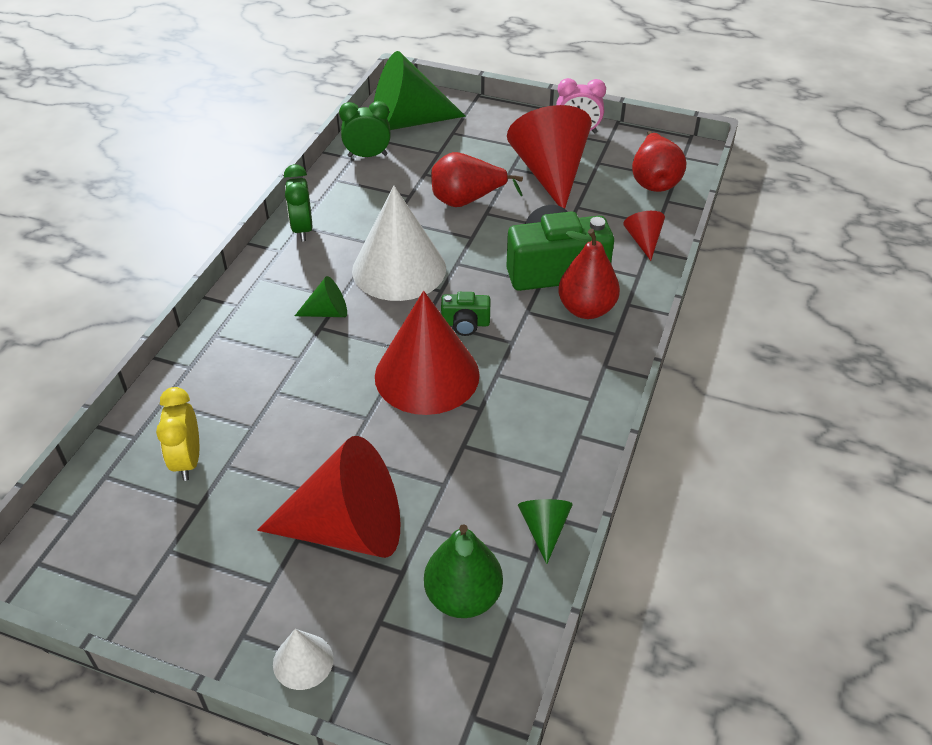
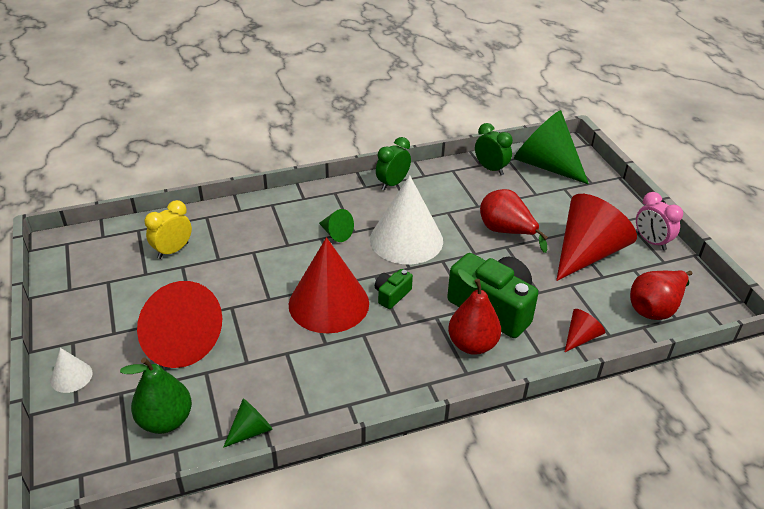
camera: 50 degrees right, 5 degrees down
(465, 323) = (392, 295): green camera -> green camera turned 75 degrees clockwise

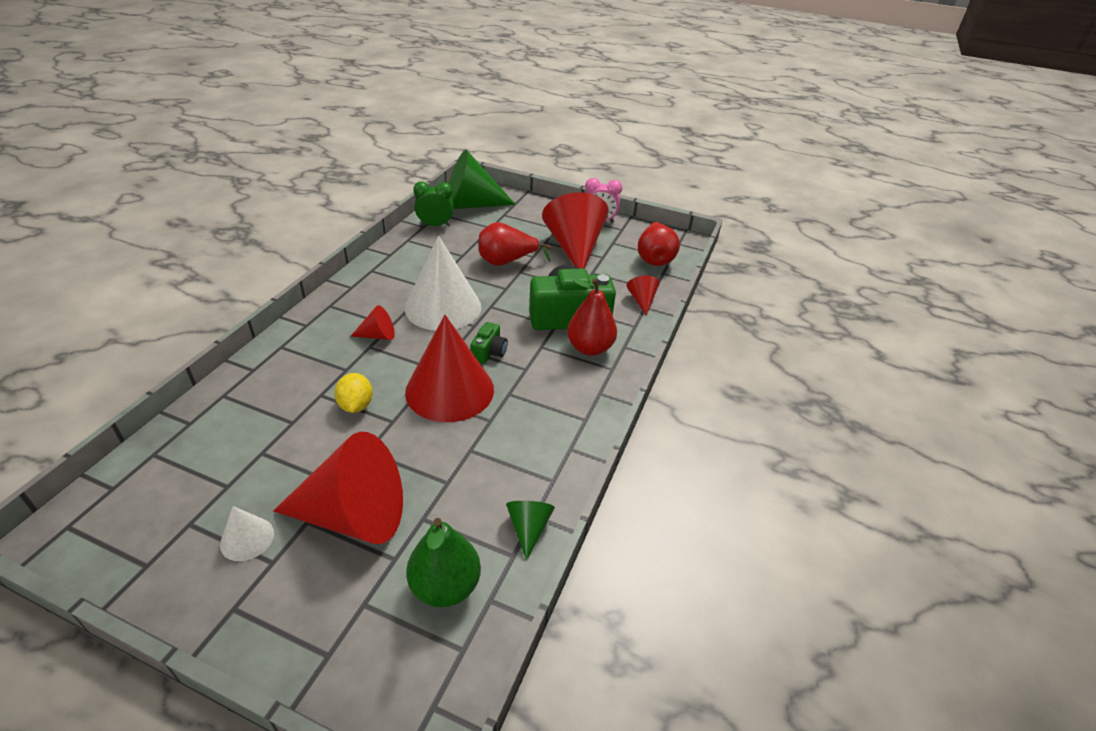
camera: 50 degrees left, 0 degrees up
(71, 376) = (283, 638): white cone -> white cone (247, 538)
(173, 250) = (229, 446): yellow clock -> none
(262, 273) = (356, 405): none -> yellow lemon
(336, 233) = (378, 335): green cone -> red cone
(392, 184) = (372, 273): green clock -> none
(392, 295) = (489, 352): green camera -> green camera turned 150 degrees counterclockwise

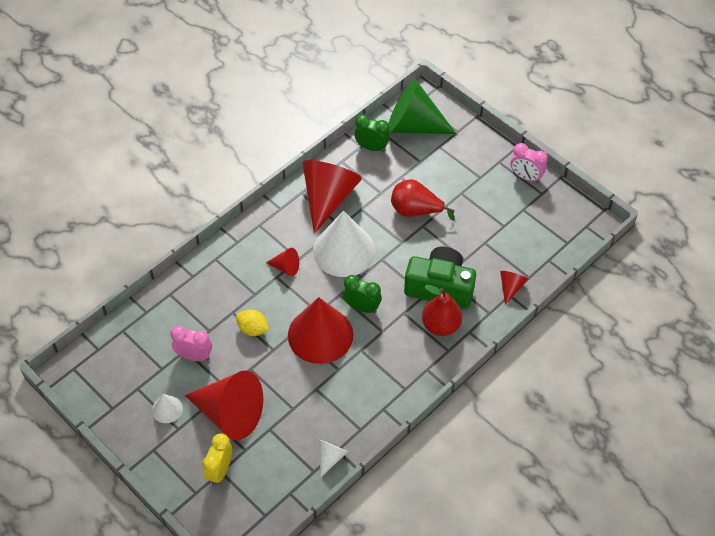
camera: 25 degrees right, 15 degrees up
(277, 457) = (194, 356): none -> pink clock
(356, 405) = (253, 329): yellow lemon -> yellow lemon turned 75 degrees counterclockwise
(361, 603) = (220, 470): none -> yellow clock
(445, 586) = (268, 477): green pear -> none
(489, 352) = (362, 307): green camera -> green clock
(529, 528) = (330, 457): green cone -> white cone
(574, 248) = (484, 208): red cone -> red cone (328, 198)
(654, 258) = (551, 240): red pear -> none

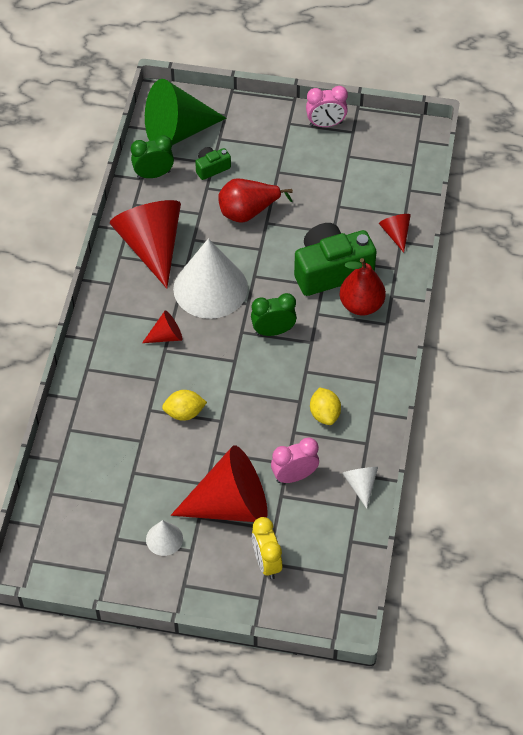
camera: 35 degrees left, 0 degrees up
(194, 356) = (147, 473): pink clock -> pink clock (294, 476)
(320, 335) = (255, 380): red cone -> none
(348, 390) = (324, 414): none -> yellow lemon
(416, 165) = (211, 168): none -> green camera

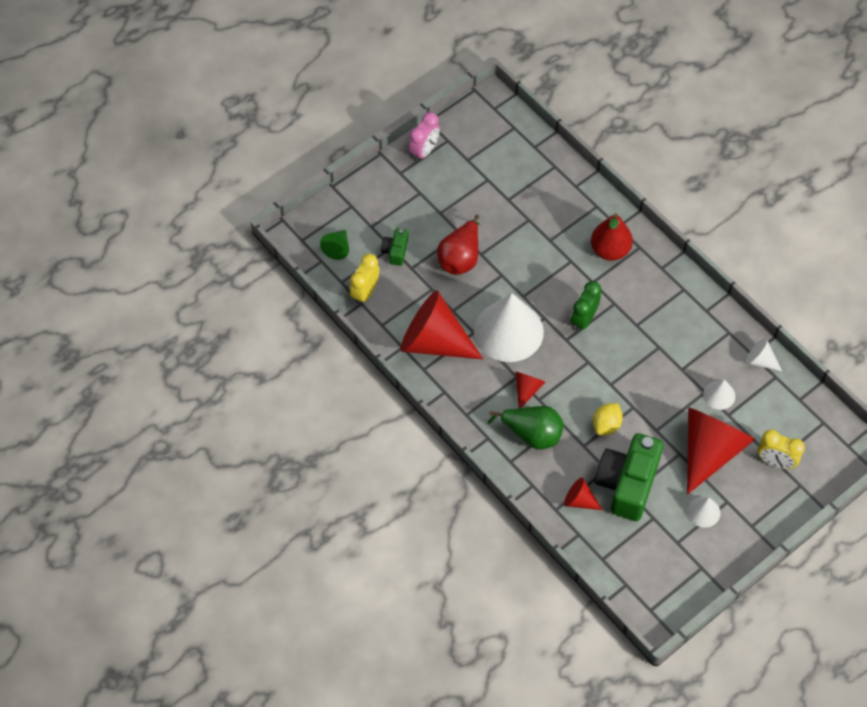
camera: 50 degrees left, 5 degrees up
(126, 367) = (532, 434): none -> green pear
(153, 174) = (365, 293): green clock -> yellow clock
(177, 131) = (337, 248): green cone -> green cone, size x0.45
(294, 476) = (719, 395): pink clock -> white cone
(324, 414) = (683, 340): yellow lemon -> none
(331, 270) = (562, 246): green camera -> green camera (627, 484)
(396, 234) = (566, 184): red cone -> red cone (579, 500)

